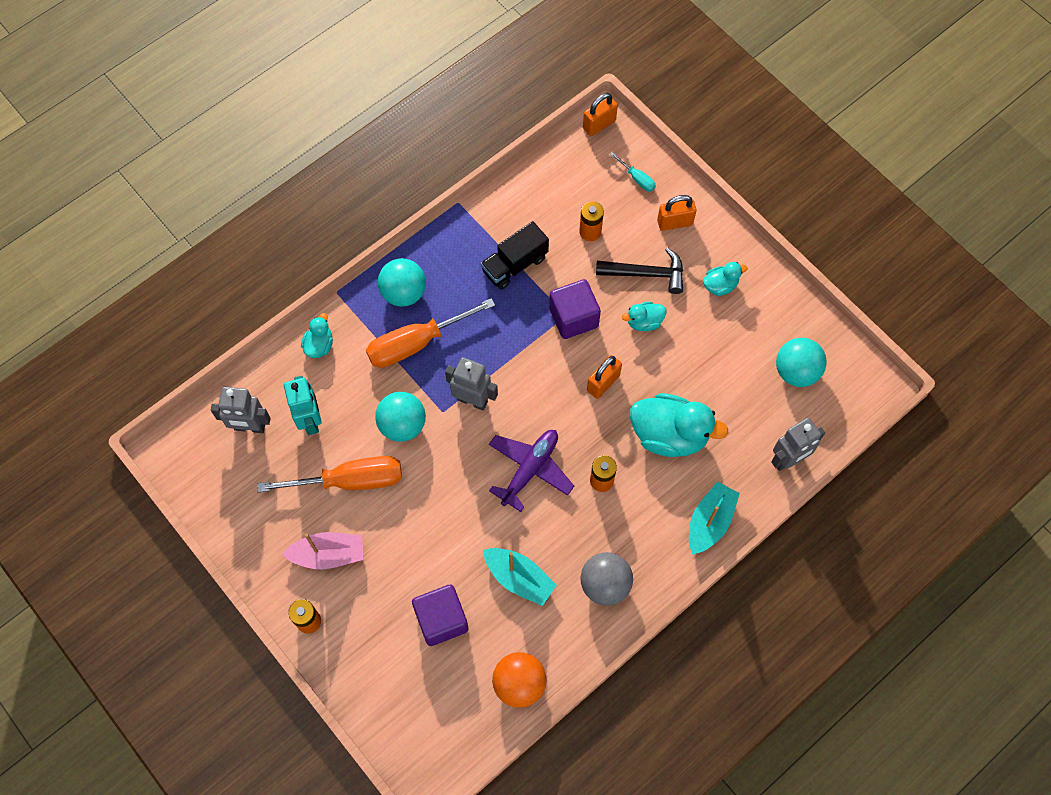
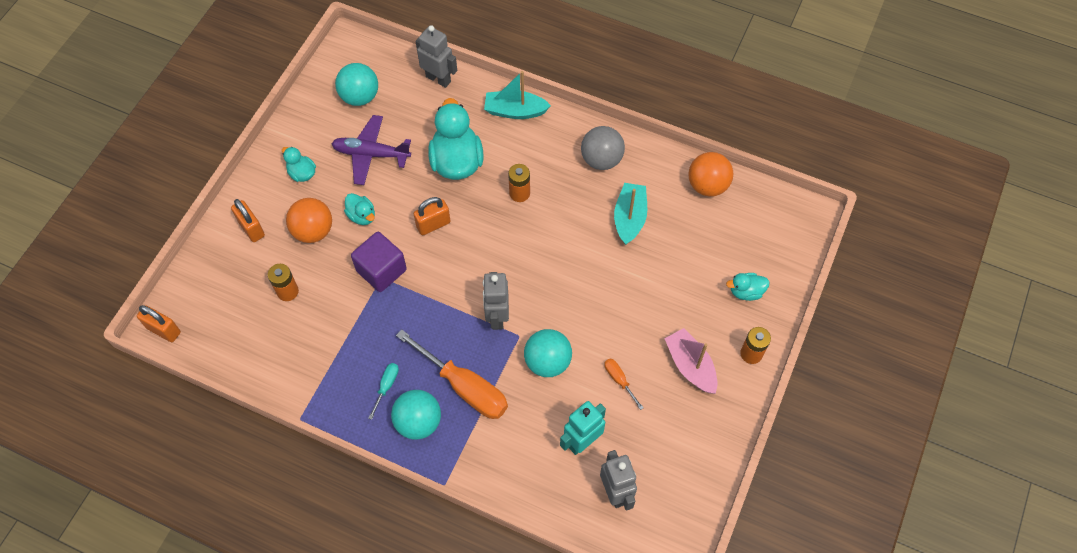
camera: 115 degrees left, 5 degrees down
(319, 345) = (506, 472): turquoise duck -> turquoise duck (746, 292)
(349, 481) = (619, 380): orange screwdriver -> orange screwdriver, size x0.45
(441, 619) = (692, 257): purple cube -> none
(515, 264) = (348, 339): black truck -> none
(530, 469) = (536, 247): purple plane -> purple plane (371, 154)
(603, 383) = (433, 224): orange padlock -> orange padlock turned 45 degrees counterclockwise
(637, 178) = (215, 275): turquoise screwdriver -> turquoise screwdriver (386, 387)
(646, 274) = (313, 231): black hammer -> orange ball

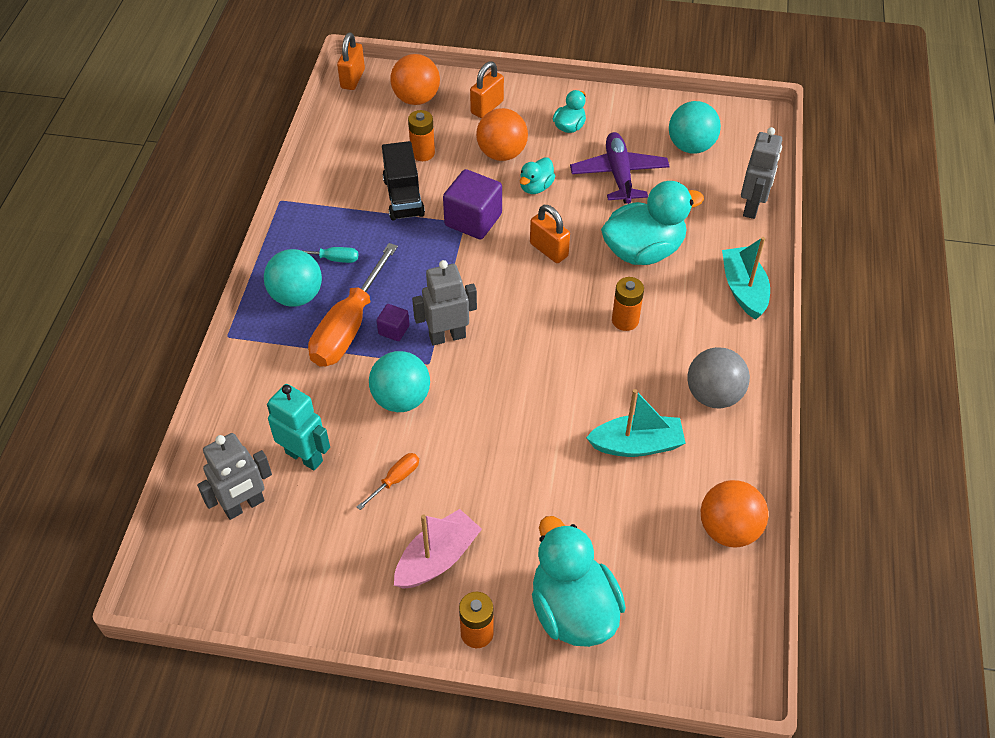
camera: 75 degrees right, 10 degrees down
(215, 282) = (416, 99): none -> orange ball
(335, 317) = (403, 197): none -> black truck
(478, 354) = (394, 330): none -> purple cube
(746, 292) = (573, 610): turquoise duck -> turquoise duck, size x2.01

